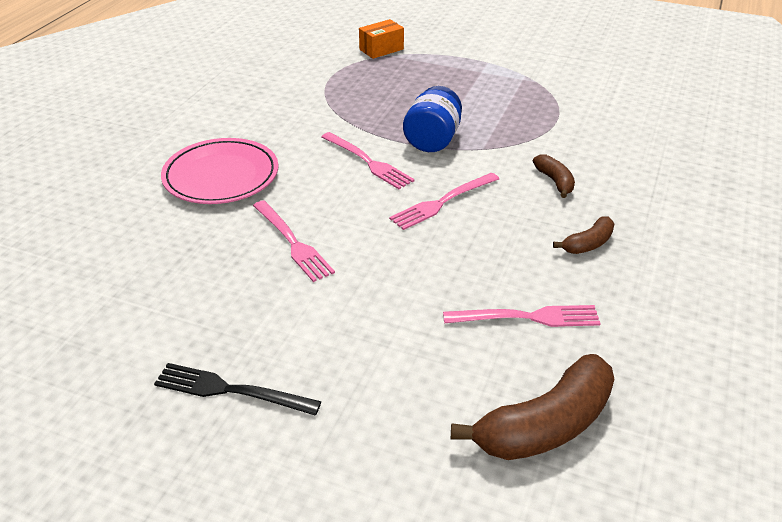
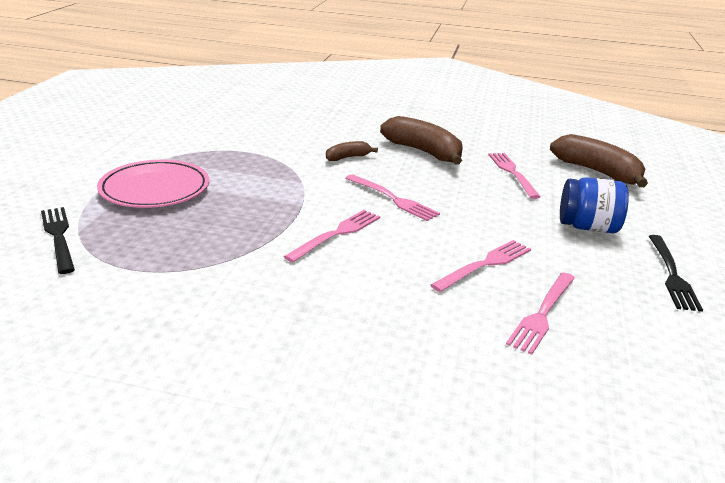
camera: 100 degrees left, 10 degrees down
(200, 261) = (542, 314): none -> pink fork
(221, 176) = (389, 324): pink plate -> pink plate (155, 189)
(381, 49) = (58, 236): orange box -> black fork
(432, 140) = (290, 203): blue jar -> blue jar (588, 227)
(588, 244) = (423, 152): brown banana -> brown banana, size x1.95

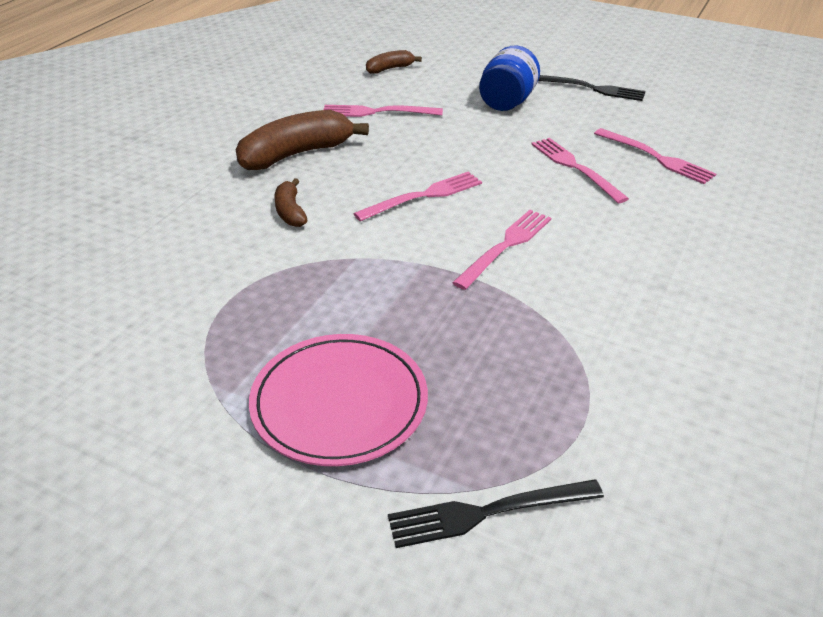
camera: 75 degrees left, 10 degrees up
(337, 234) = (506, 246): pink fork -> pink fork turned 75 degrees clockwise
(597, 172) = (390, 69): brown banana -> brown banana, size x0.51

